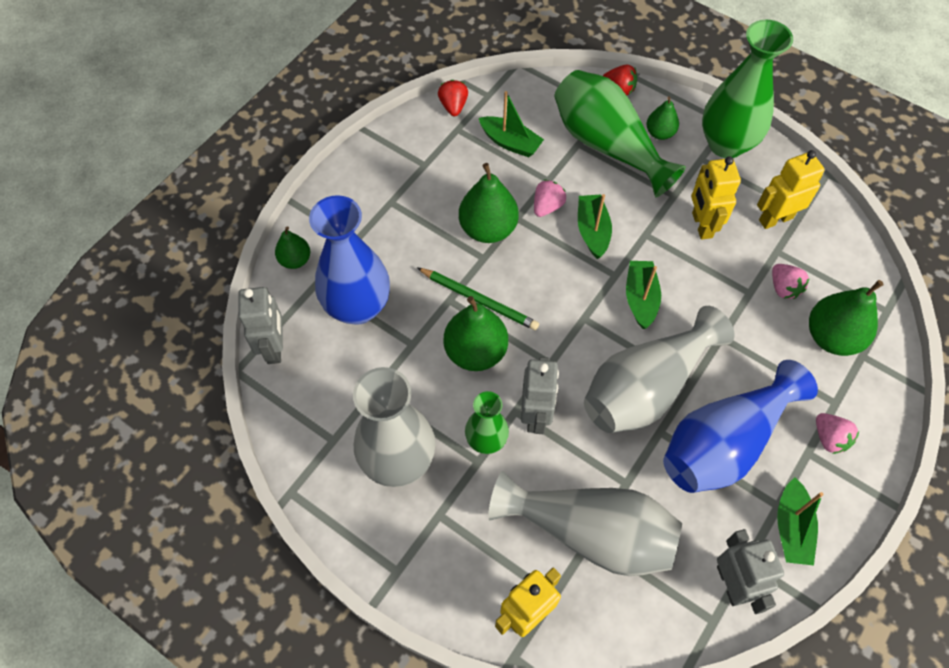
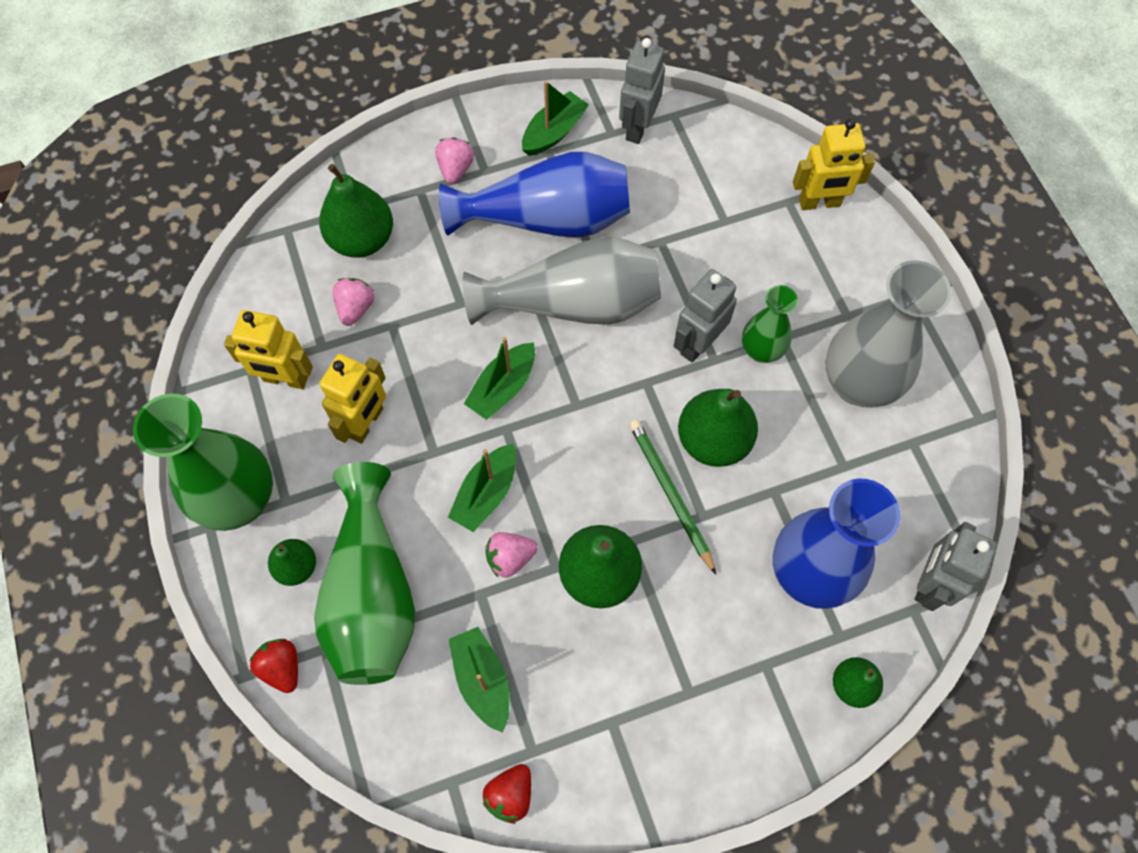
camera: 145 degrees left, 5 degrees up
(590, 533) = (722, 224): grey vase -> none

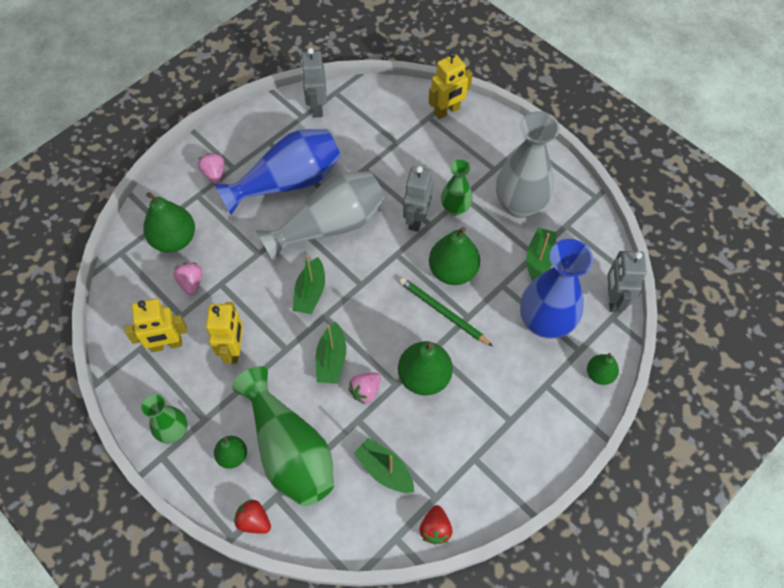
camera: 25 degrees left, 5 degrees down
(240, 500) = (174, 431): green vase -> green vase, size x0.56
(554, 132) = (266, 129): green boat -> green boat (539, 259)

